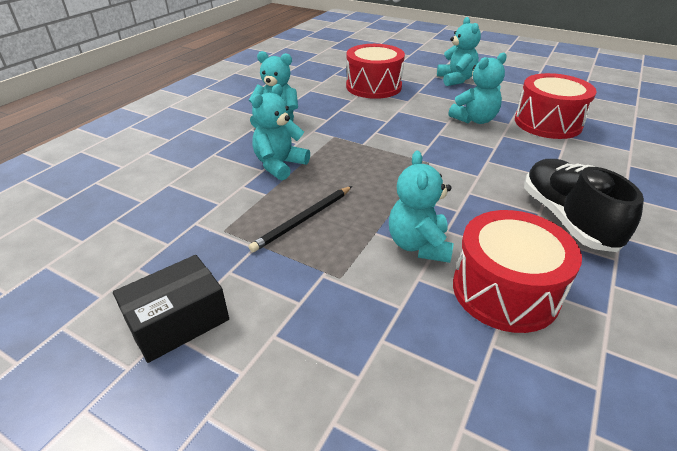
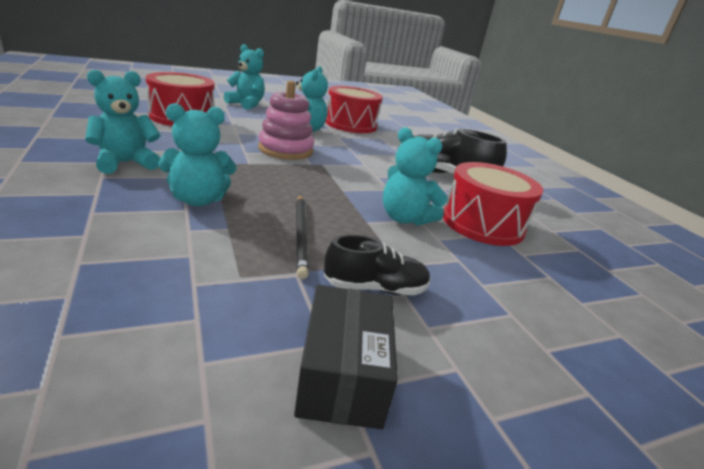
camera: 55 degrees left, 10 degrees down
(279, 165) = (198, 200): turquoise teddy bear -> turquoise teddy bear turned 90 degrees counterclockwise
(287, 286) = (375, 288): none -> black shoe
(416, 138) = (285, 150): none -> pink stacking toy

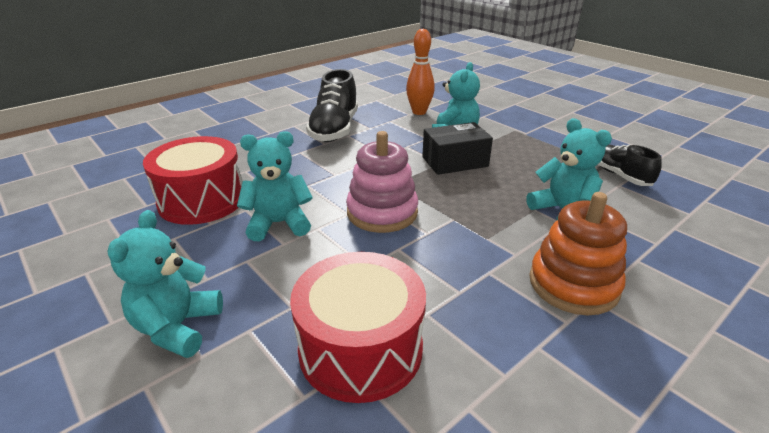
camera: 105 degrees left, 5 degrees up
(125, 163) = (573, 284): turquoise teddy bear -> orange stacking toy
(301, 235) = (537, 160): black pencil -> none
(342, 374) = (616, 129): black box -> black box (455, 162)
(375, 288) = (550, 132): black shoe -> black shoe (620, 175)
(482, 224) = (419, 112): red drum -> orange bowling pin

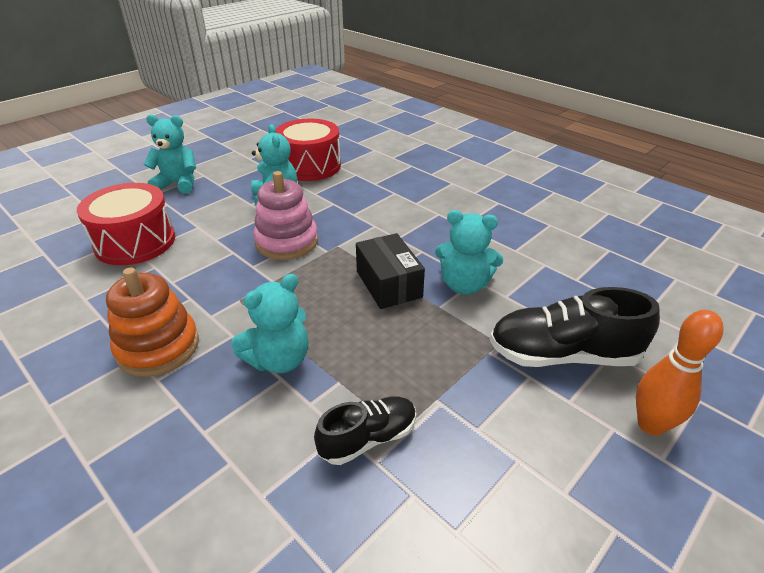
camera: 85 degrees right, 5 degrees up
(334, 129) = (450, 205): black shoe -> black shoe (563, 355)
(419, 112) = (525, 257): orange bowling pin -> orange bowling pin (650, 425)

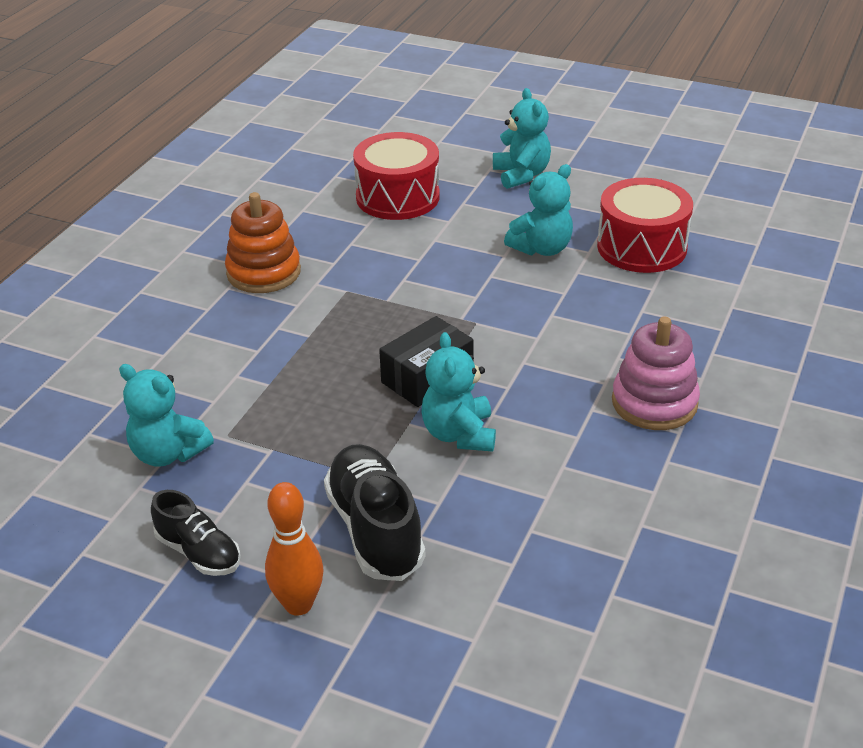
camera: 70 degrees right, 0 degrees up
(279, 359) = (279, 341): turquoise teddy bear -> turquoise teddy bear (168, 453)
(287, 242) = (459, 286): pink stacking toy -> pink stacking toy (654, 403)
(368, 438) = (211, 418): black shoe -> black shoe (198, 552)

